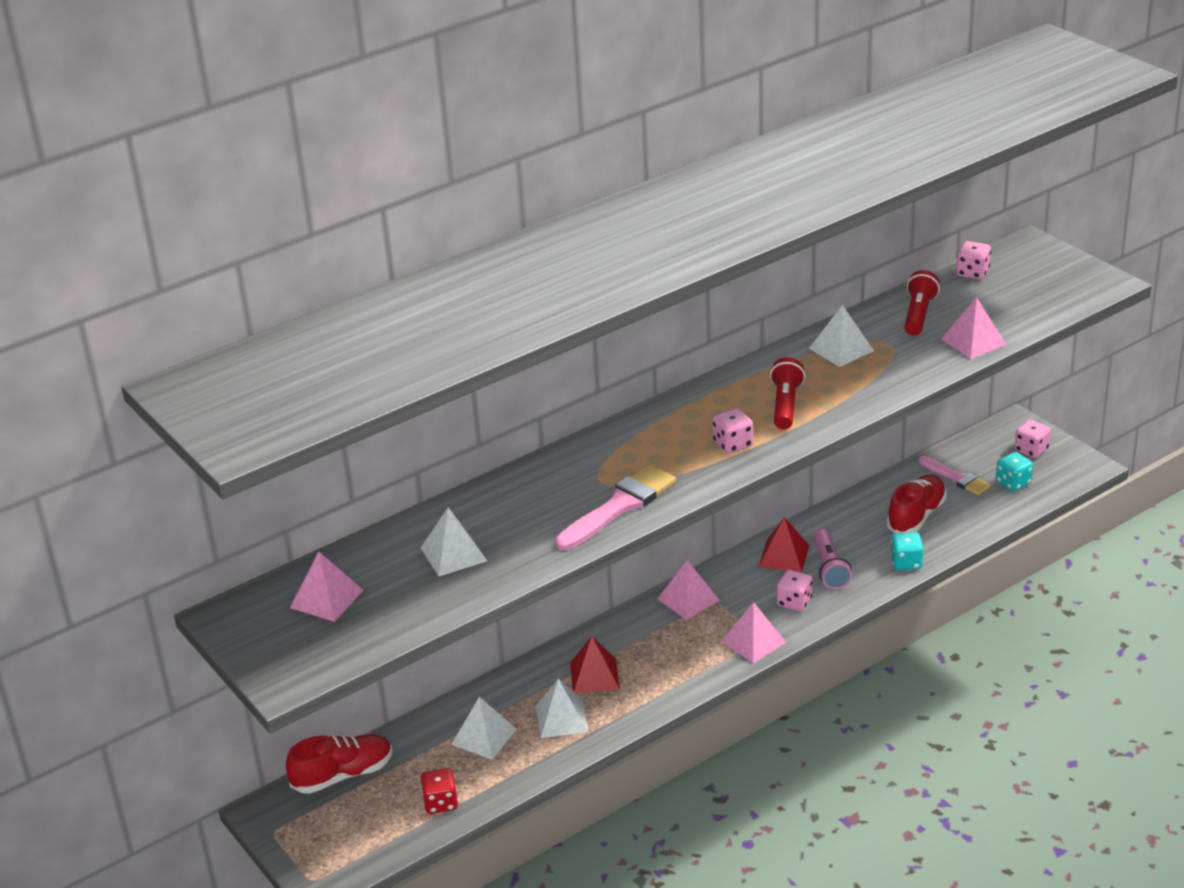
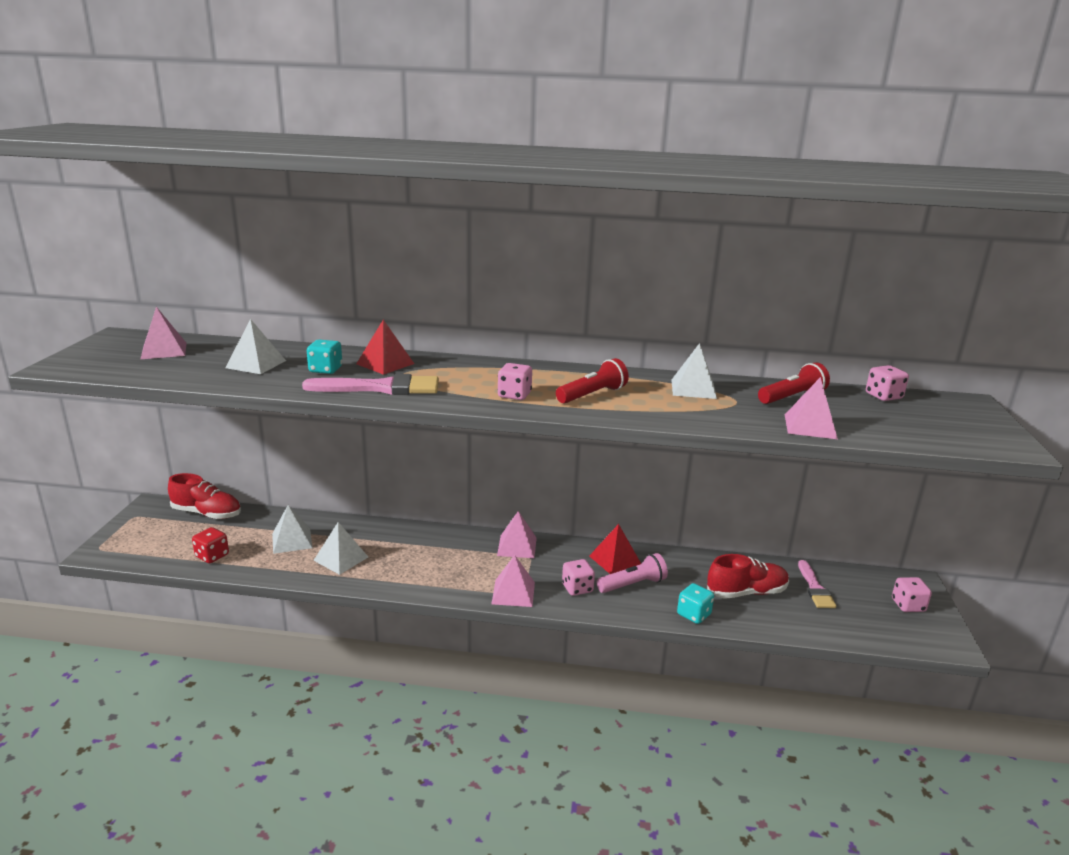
camera: 40 degrees right, 10 degrees down
(594, 676) = (397, 550): red pyramid -> red pyramid (385, 364)
(829, 568) = (633, 584): pink flashlight -> pink flashlight turned 150 degrees counterclockwise
(1013, 483) = (860, 617): turquoise dice -> turquoise dice (325, 370)

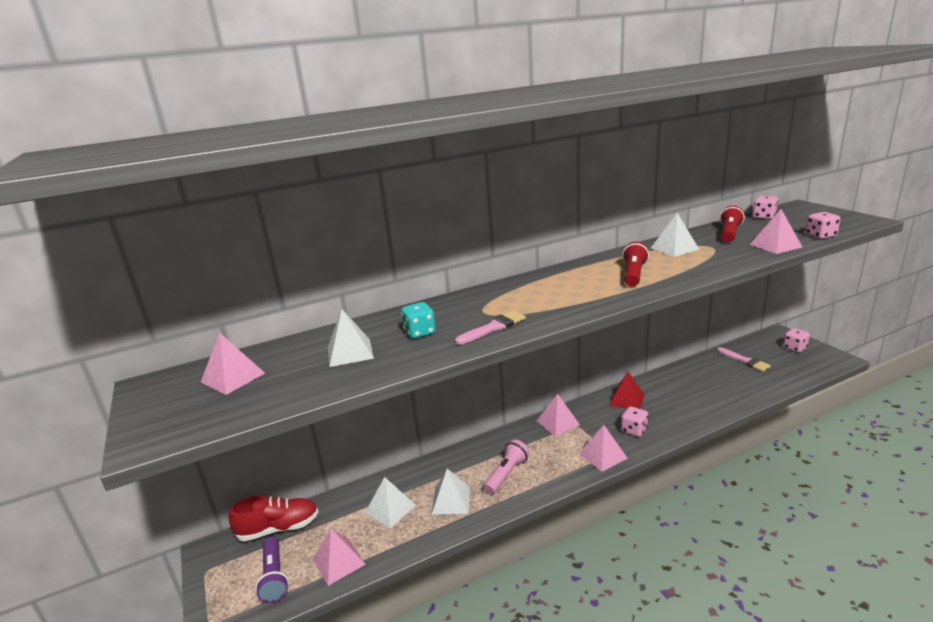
camera: 30 degrees left, 0 degrees up
(164, 543) = (274, 577): none -> purple flashlight
(212, 556) = (339, 561): red dice -> pink pyramid
(380, 388) = (493, 327): pink brush -> pink brush, size x0.65
(385, 364) = (454, 309): red pyramid -> none
(514, 395) = (591, 294): pink dice -> pink dice (820, 236)
(633, 584) = (659, 410): pink flashlight -> pink flashlight (506, 474)
(693, 614) = (716, 410): turquoise dice -> none
(746, 592) = (720, 381): red shoe -> none

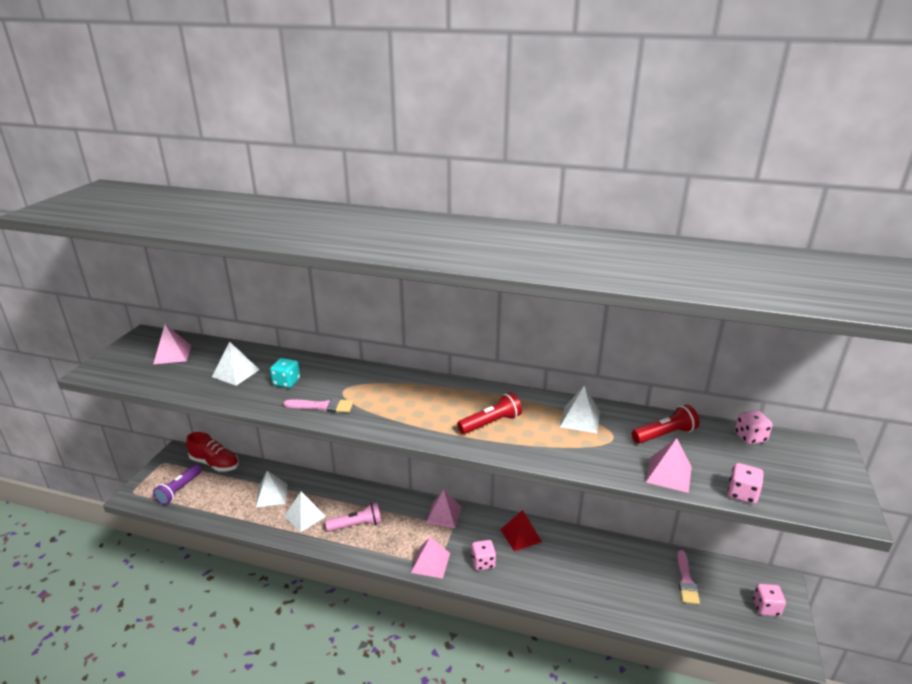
camera: 40 degrees right, 5 degrees up
(339, 561) = (211, 506): pink pyramid -> none

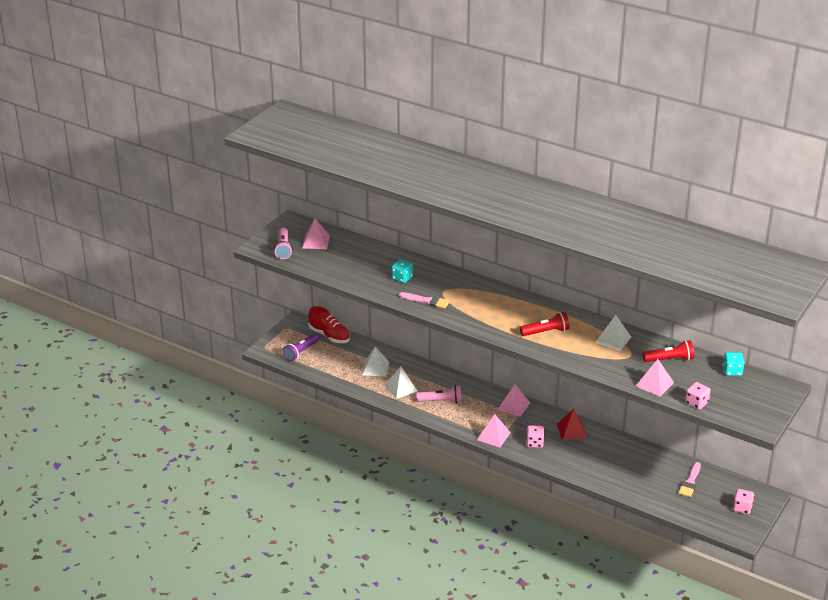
camera: 15 degrees right, 5 degrees up
(127, 368) = (283, 249): none -> pink flashlight
(236, 373) = (364, 265): white pyramid -> none
(750, 437) = (732, 371): pink dice -> turquoise dice

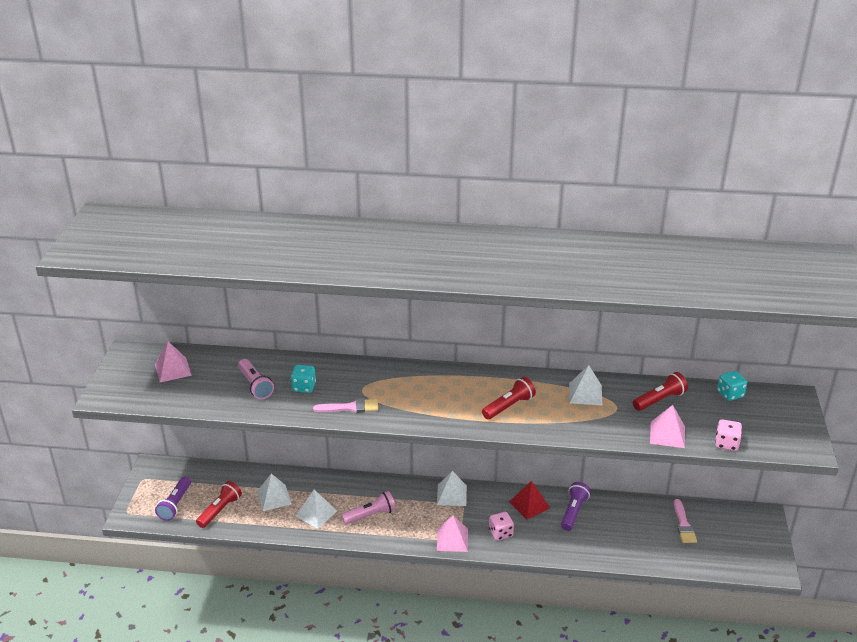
camera: 25 degrees left, 0 degrees up
(283, 249) = (136, 390): pink flashlight -> pink flashlight (255, 385)
(329, 336) = (199, 473): red shoe -> none
(331, 365) = (220, 510): none -> red flashlight
(513, 406) = (451, 495): pink pyramid -> white pyramid
(604, 446) = (573, 512): none -> purple flashlight
(742, 508) = (752, 537): pink dice -> none

